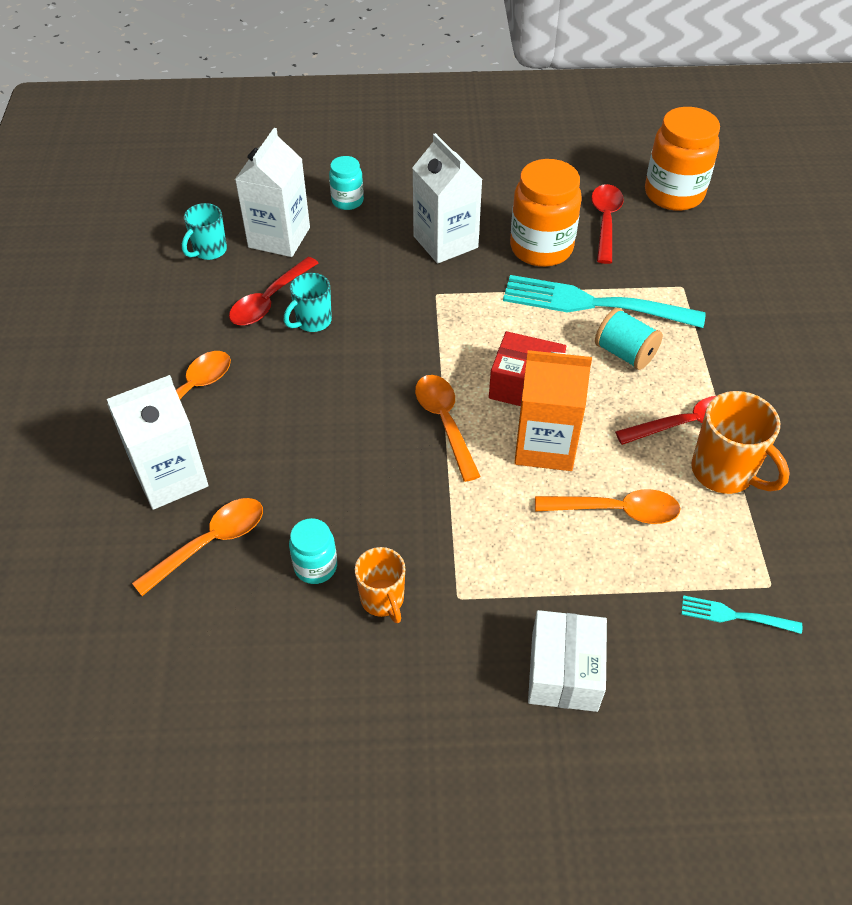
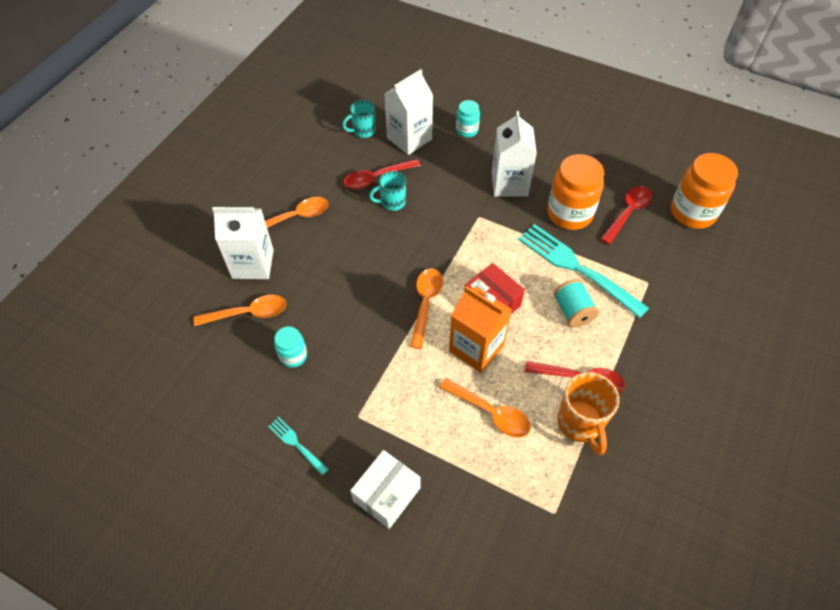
camera: 30 degrees right, 5 degrees up
(383, 600) = (316, 395): orange mug -> none
(735, 615) = (516, 519): turquoise fork -> turquoise fork (297, 444)

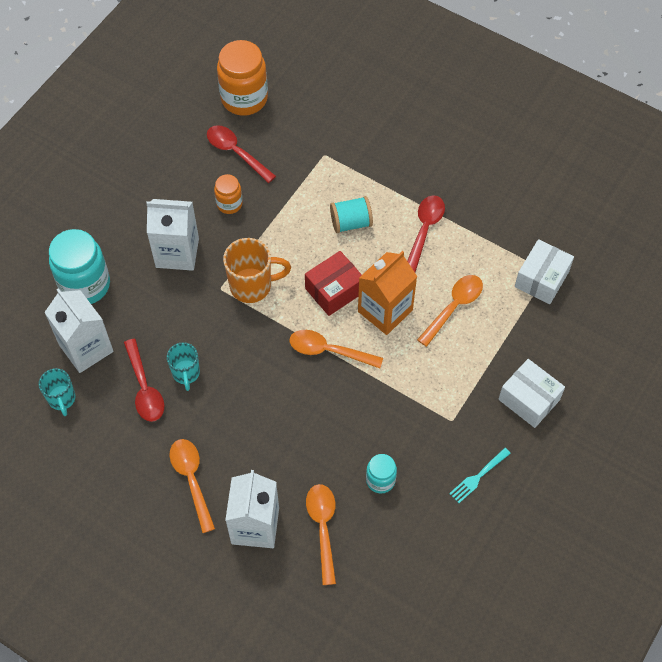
camera: 85 degrees left, 5 degrees up
(467, 130) = (85, 285): turquoise jar -> turquoise jar, size x1.89
(543, 506) = (541, 279): none -> white box
(569, 214) = (229, 204): orange jar -> orange jar, size x0.53
(577, 268) = (300, 209): turquoise fork -> none
(580, 423) = (468, 238): orange mug -> orange mug (252, 286)

